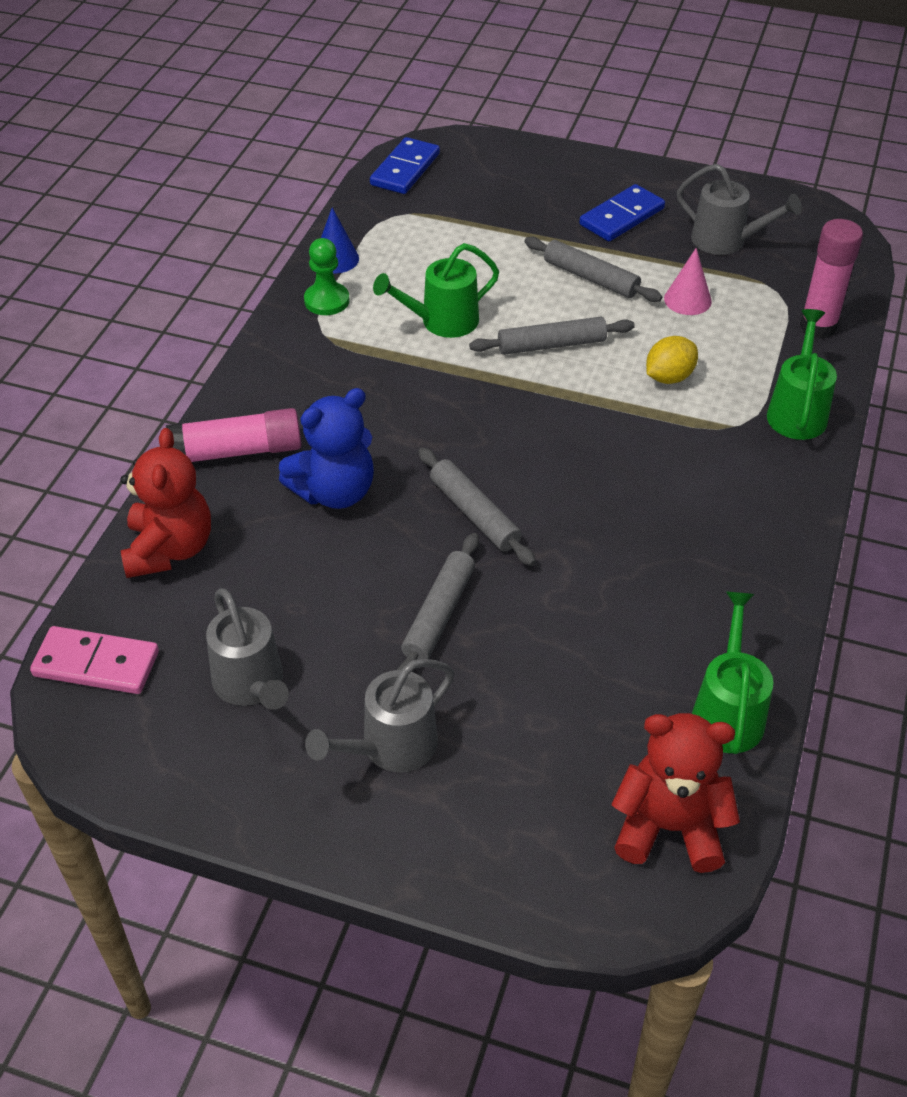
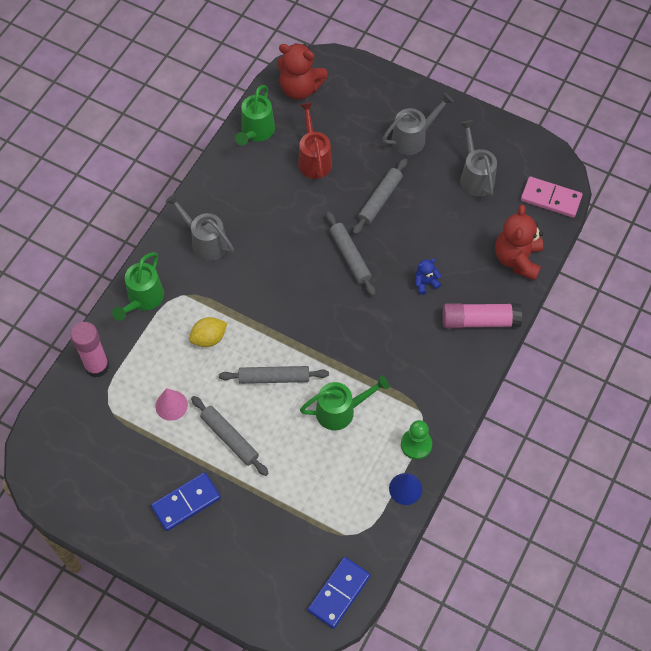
camera: 170 degrees left, 15 degrees up
(334, 492) = (425, 283): blue teddy bear -> blue teddy bear, size x0.50
(590, 673) = (313, 159): none -> red watering can
(726, 241) = (120, 461): grey watering can -> grey watering can (205, 241)

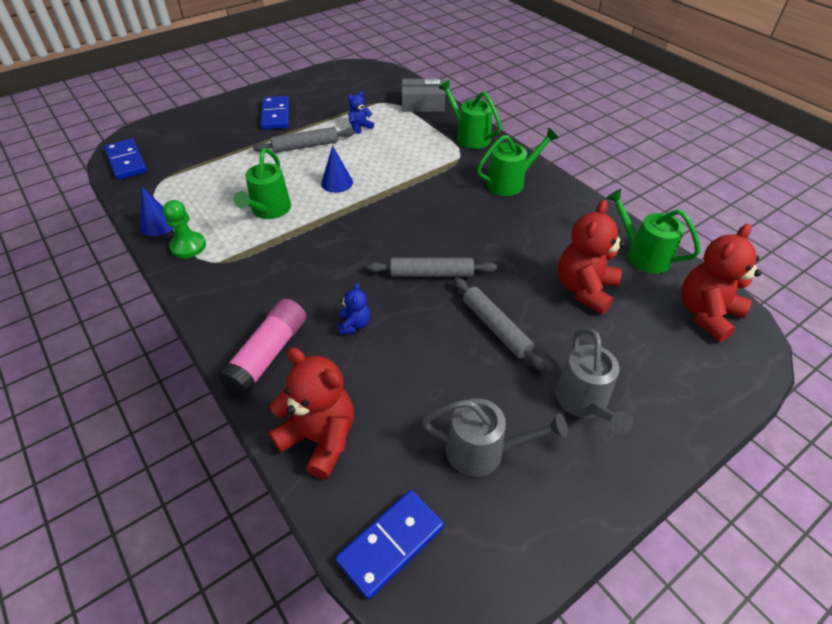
camera: 115 degrees right, 15 degrees down
(97, 366) = (423, 104): pink glue stick -> grey box
(171, 405) = (360, 127): pink cone -> blue teddy bear
(205, 241) = (510, 182): grey watering can -> green watering can
(209, 338) = (405, 159): yellow lemon -> none
(274, 378) = (337, 182): grey rolling pin -> blue cone
(313, 159) = (584, 289): red watering can -> red teddy bear
(550, 199) = (391, 544): pink domino -> blue domino

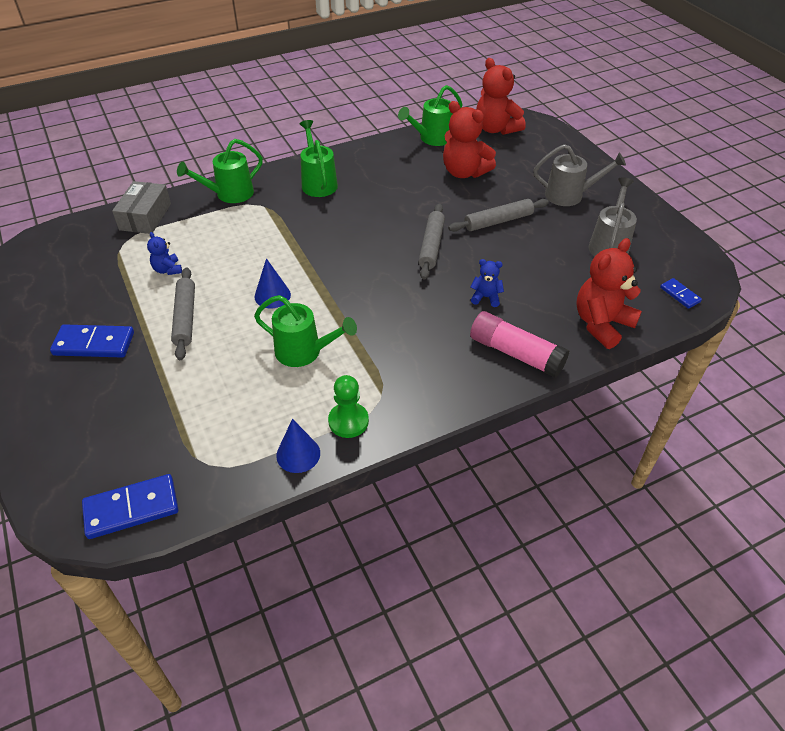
camera: 80 degrees left, 0 degrees up
(391, 544) = (679, 295): blue domino -> blue domino, size x0.55

